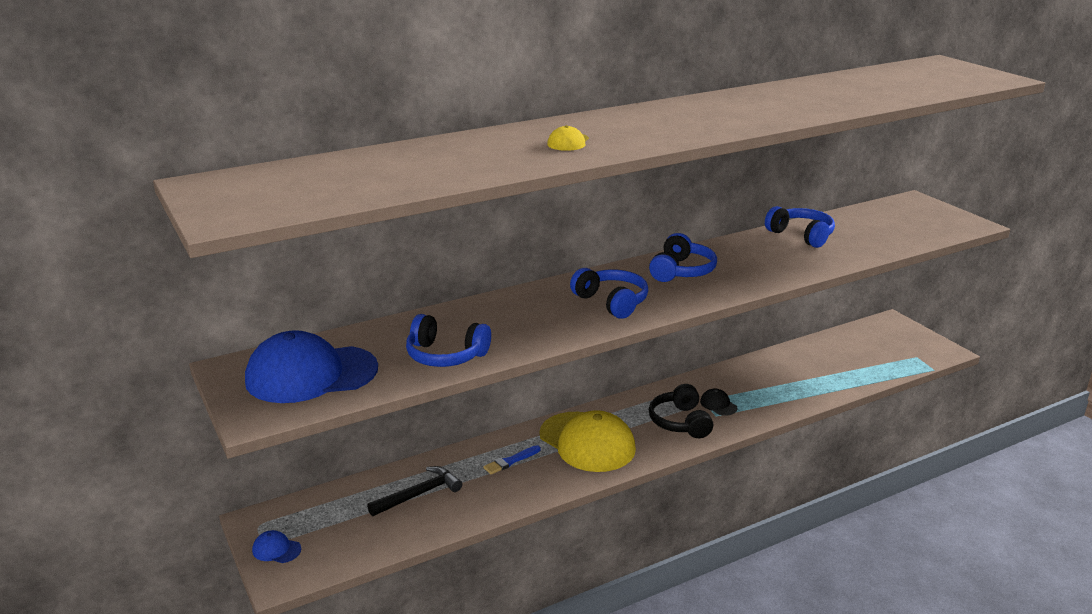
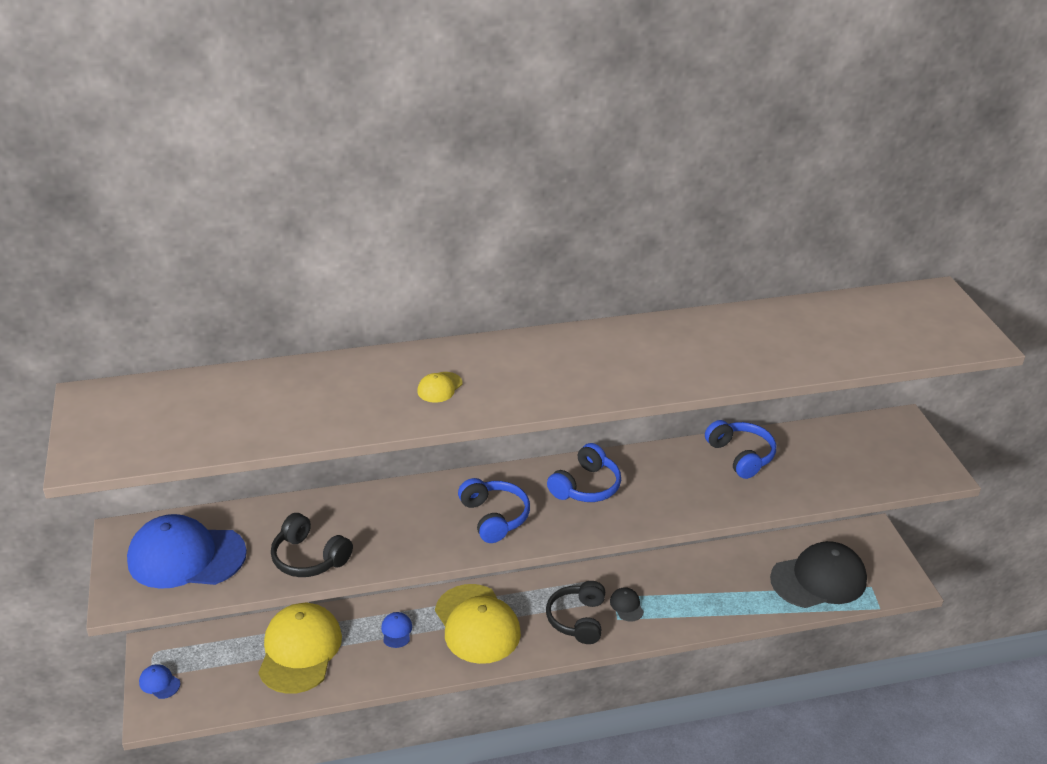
camera: 15 degrees right, 10 degrees up
(419, 494) = (300, 650): black hammer -> yellow cap
(445, 356) = (309, 558): blue headphones -> black headphones
(510, 461) = (396, 631): blue brush -> blue cap
(870, 359) = (819, 579): none -> black cap

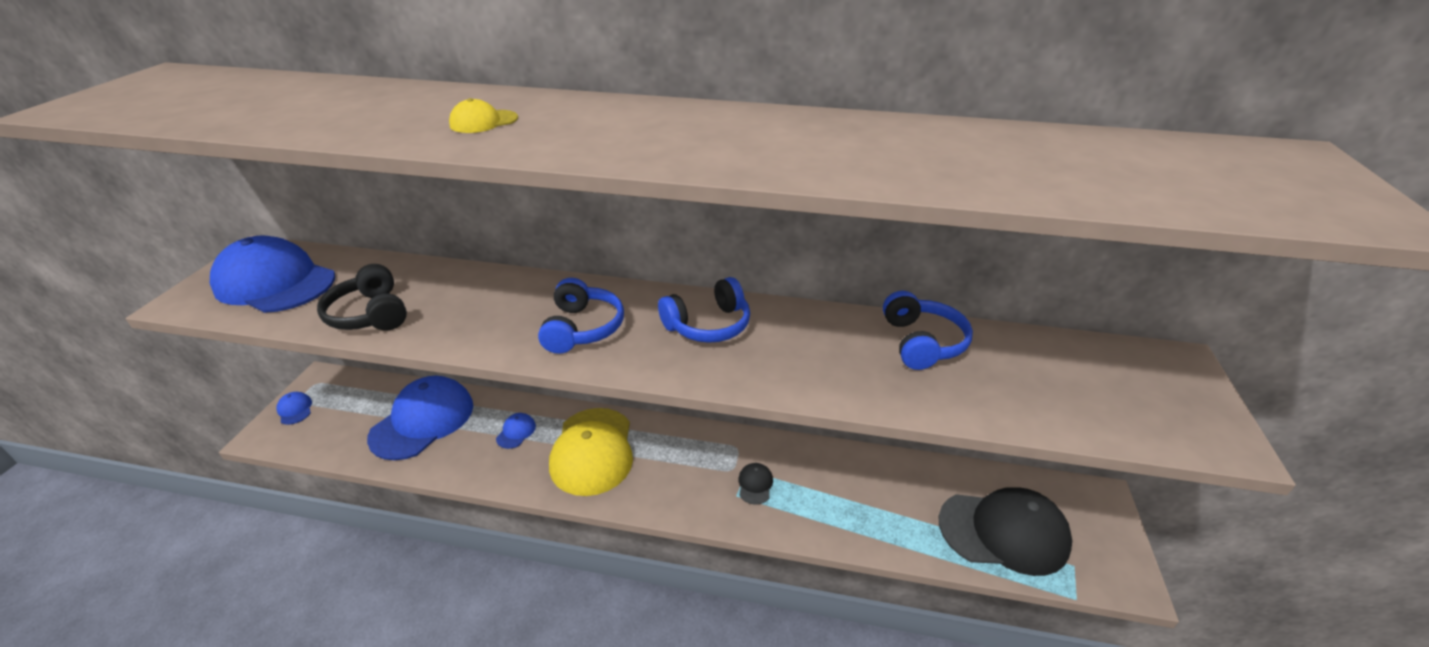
camera: 25 degrees right, 0 degrees up
(300, 650) = (423, 421): yellow cap -> blue cap
(577, 619) = (694, 481): black headphones -> none

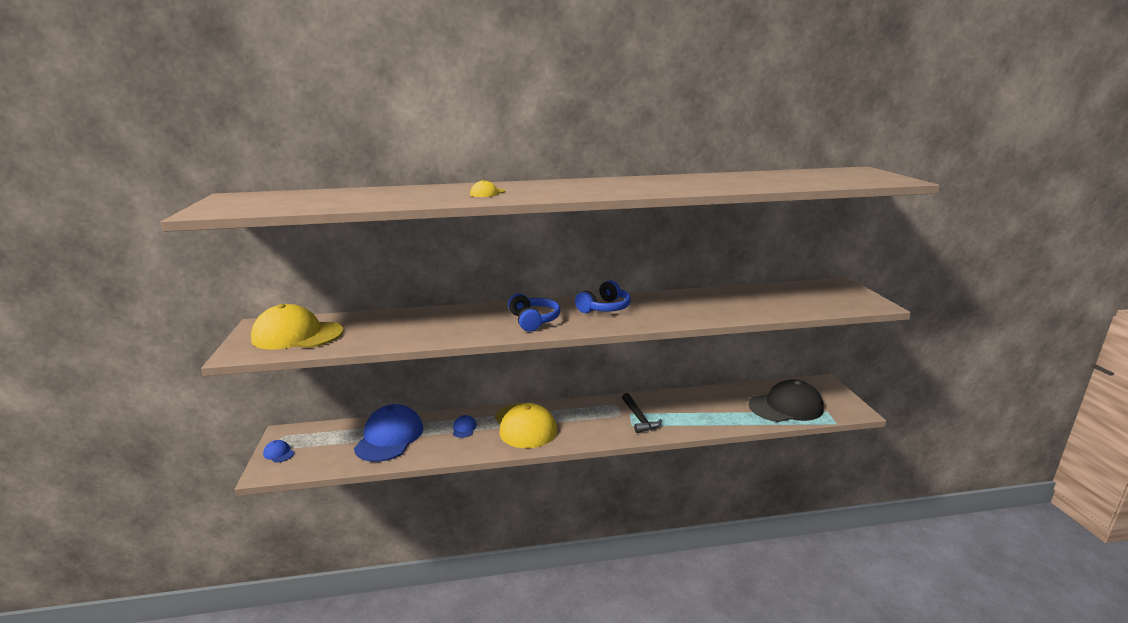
camera: 20 degrees left, 15 degrees down
(275, 282) = (297, 335): blue cap -> yellow cap
(370, 314) = (388, 337): black headphones -> none
(755, 484) = (639, 418): black cap -> black hammer
(922, 342) = (721, 296): blue headphones -> none

